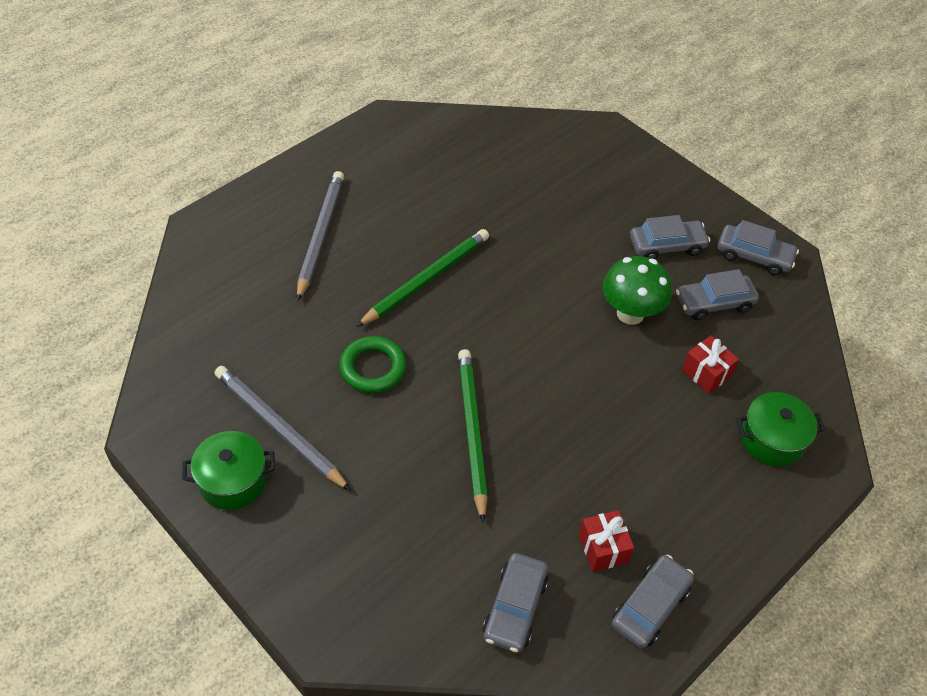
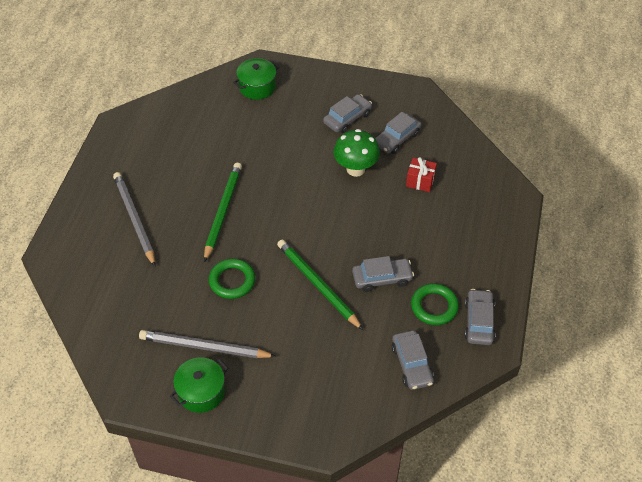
camera: 30 degrees left, 0 degrees up
(603, 548) = (434, 306): red gift -> green ring
(754, 256) = (399, 100): grey car -> grey car (382, 278)
(772, 440) = (478, 199): green pot -> green pot (257, 87)

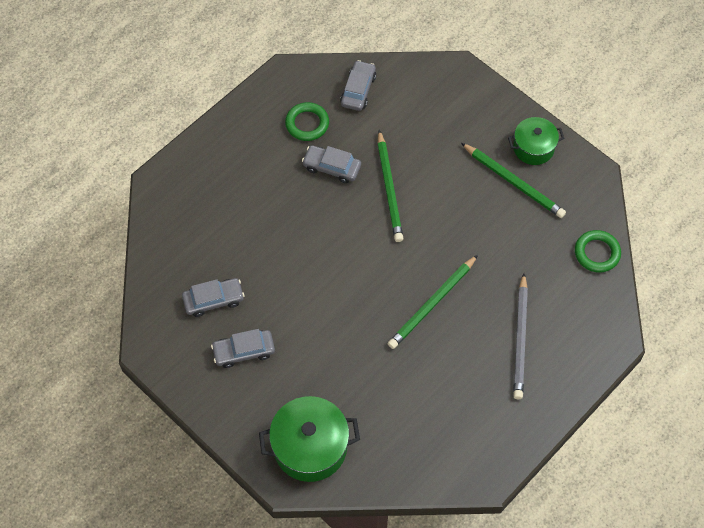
camera: 150 degrees left, 10 degrees up
(204, 347) = (514, 182): grey pencil -> green pencil
(232, 281) = (460, 229): green ring -> green ring (597, 253)
(257, 87) = (310, 447): green pot -> green pot, size x1.59
(355, 169) = (278, 286): green mushroom -> none
(420, 181) = (228, 241): red gift -> none
(479, 321) = (281, 95): grey car -> none

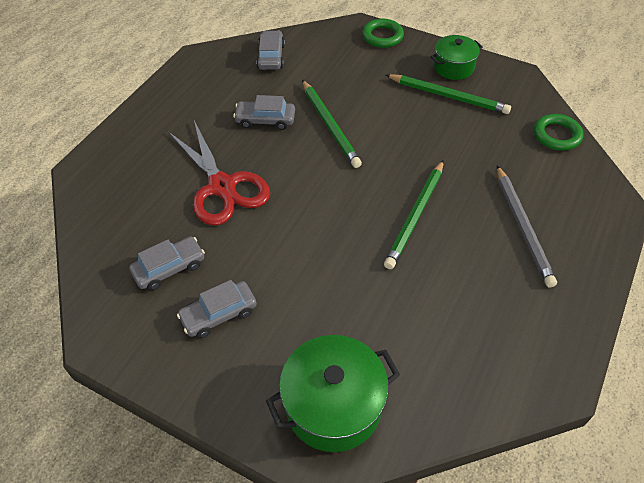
camera: 15 degrees left, 10 degrees down
(274, 231) = (222, 187): none -> red scissors
(307, 124) = (229, 90): green ring -> green ring (382, 36)

